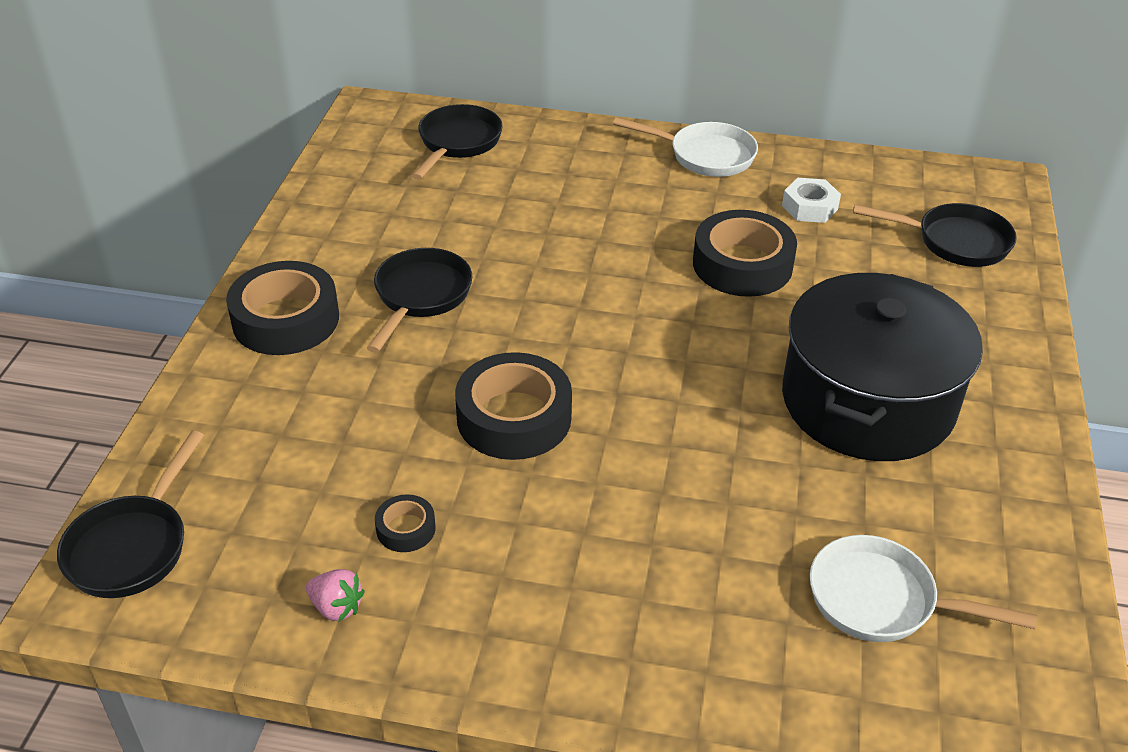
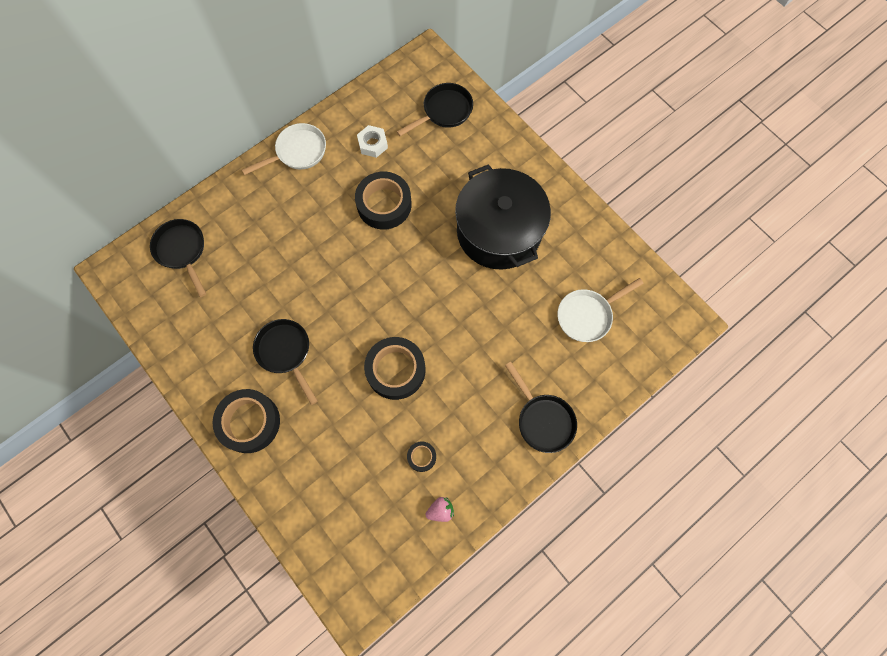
camera: 50 degrees left, 30 degrees up
(132, 546) = (343, 573): black pan -> black pan (543, 420)

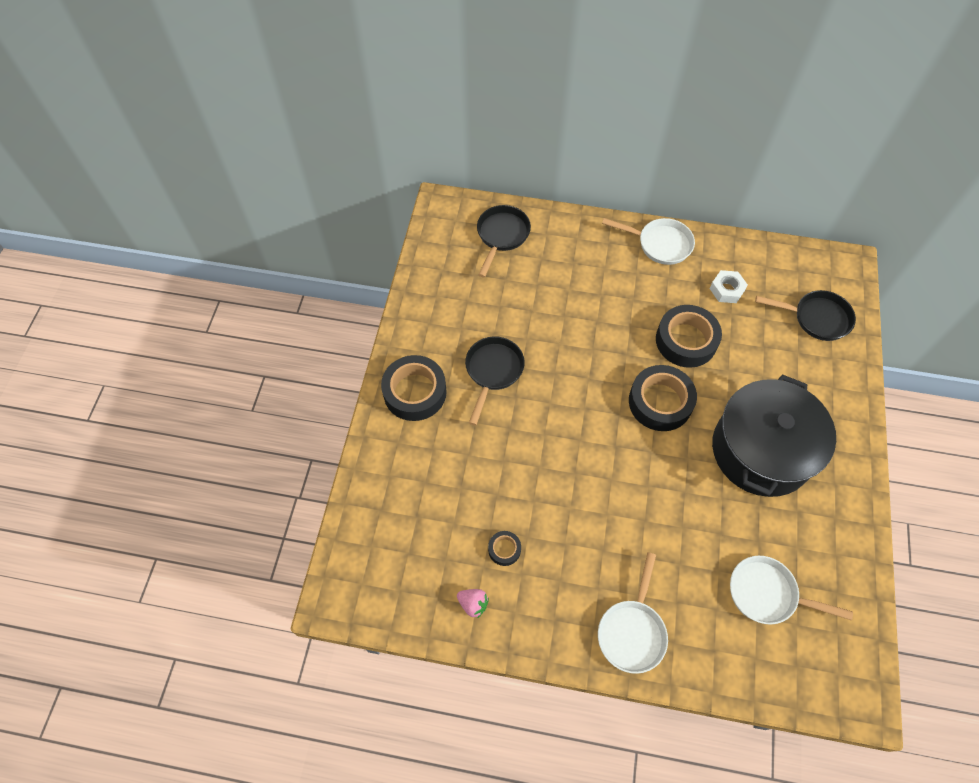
camera: 50 degrees right, 10 degrees down
(395, 370) = (557, 467): black tape -> black tape (660, 402)
(543, 420) = (632, 631): black pan -> white pan

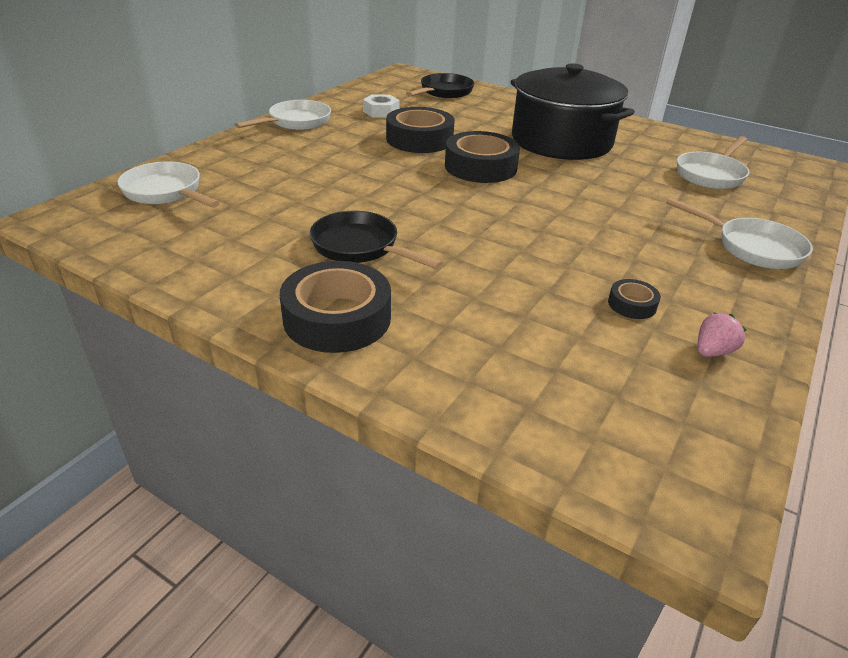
camera: 70 degrees left, 25 degrees down
(501, 236) = (166, 192): black pan -> white pan

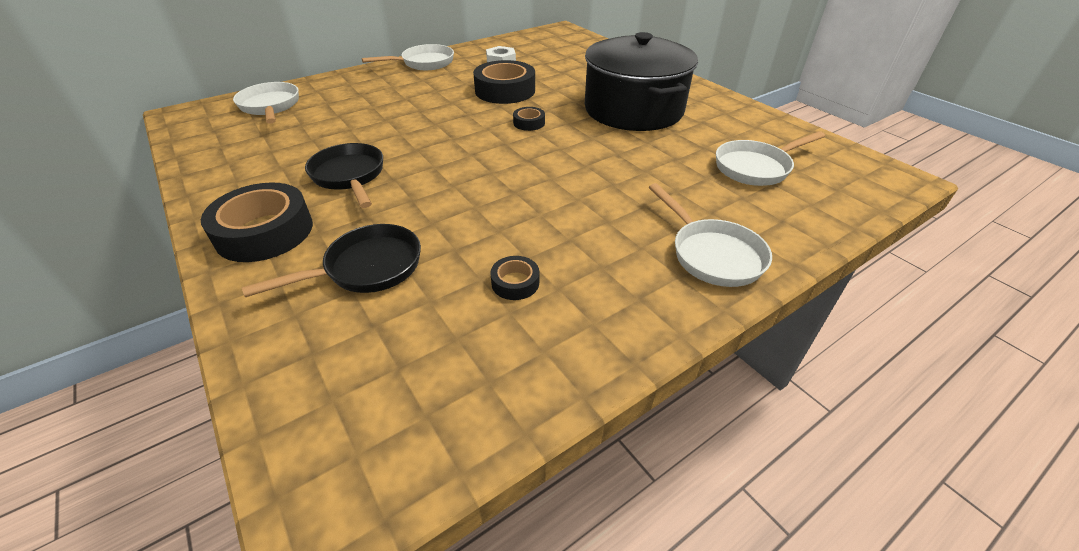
camera: 25 degrees right, 5 degrees up
(444, 92) = (575, 51): black pan -> black pan (367, 268)
(480, 167) = (529, 123): black tape -> black tape, size x0.47
(712, 351) = (539, 352): pink strawberry -> none

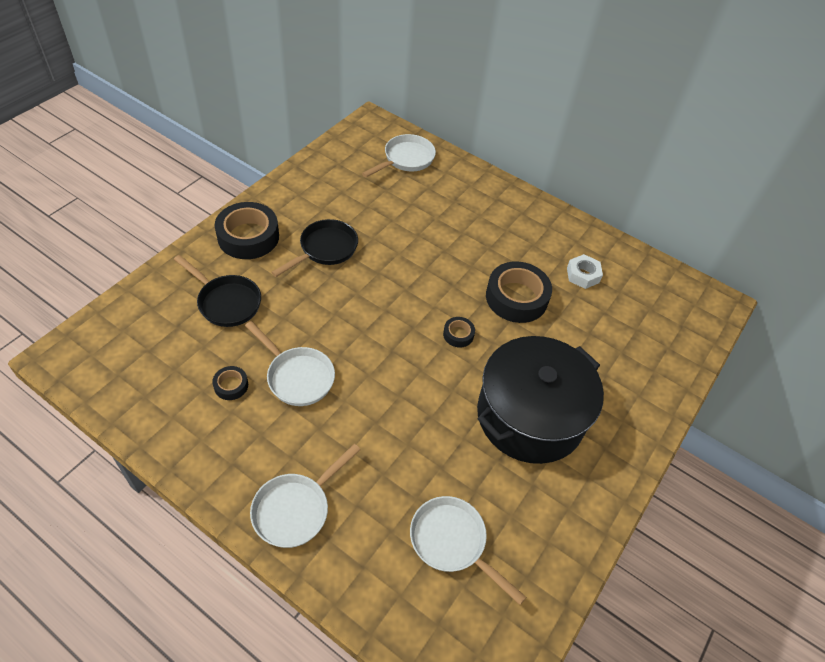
camera: 65 degrees right, 10 degrees up
(424, 63) = (543, 217): white pan -> white pan (297, 376)

